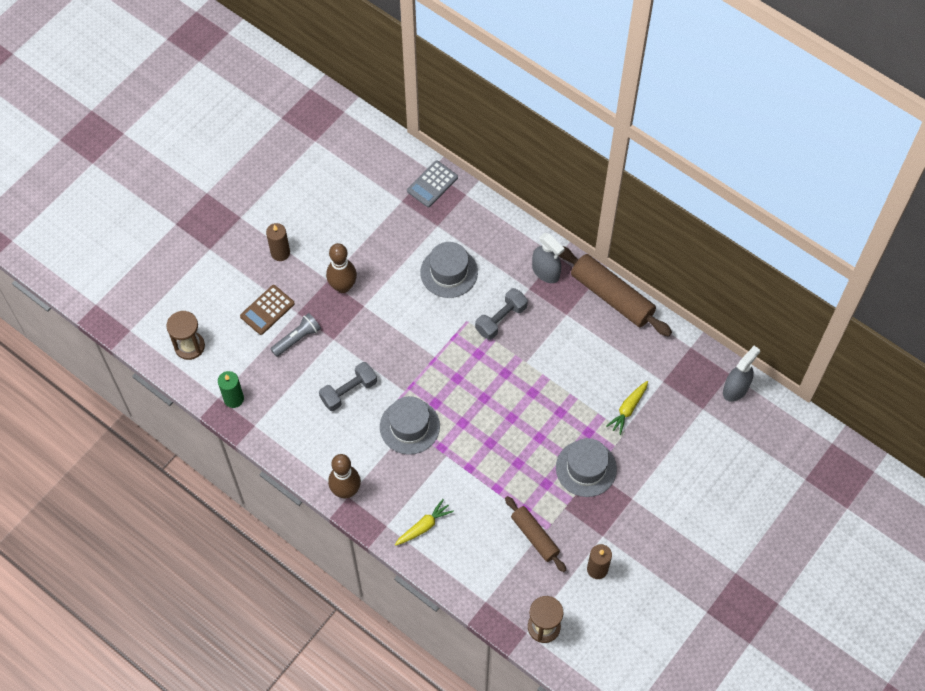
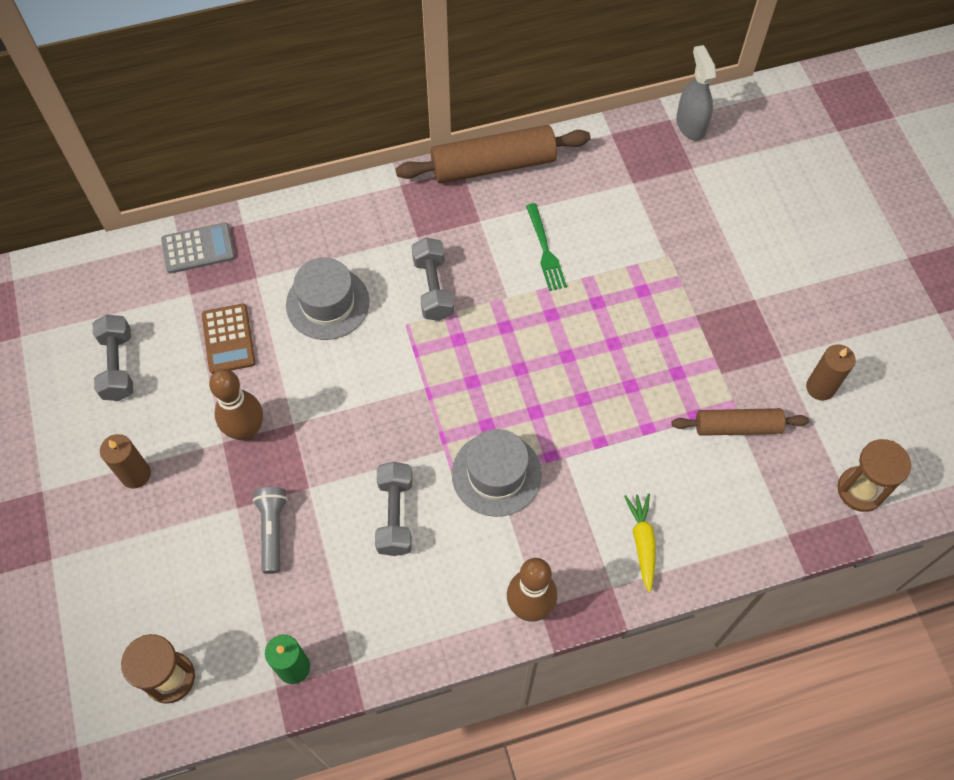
camera: 55 degrees left, 0 degrees up
(267, 310) = (202, 542): brown calculator -> brown calculator (228, 339)
(333, 199) = (118, 366): none -> grey dumbbell
(432, 184) = (198, 248): grey calculator -> grey calculator turned 90 degrees counterclockwise
(545, 272) = (410, 207): grey spray bottle -> none
(574, 362) = (545, 250): none -> green fork
(586, 468) = (686, 320): grey hat -> none
(628, 409) = (642, 235): yellow carrot -> none

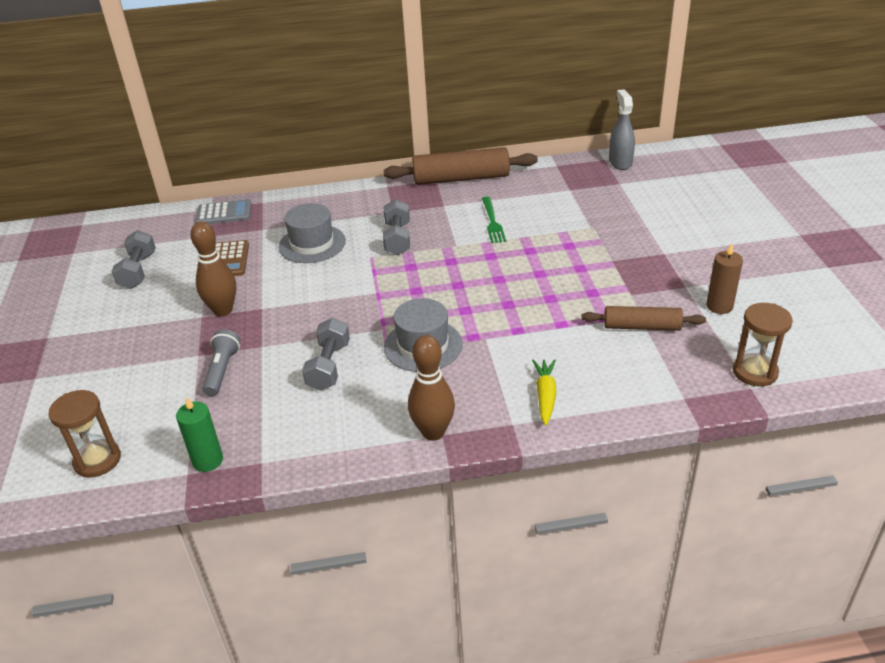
camera: 10 degrees right, 25 degrees down
(135, 474) = (125, 331): brown candle -> none

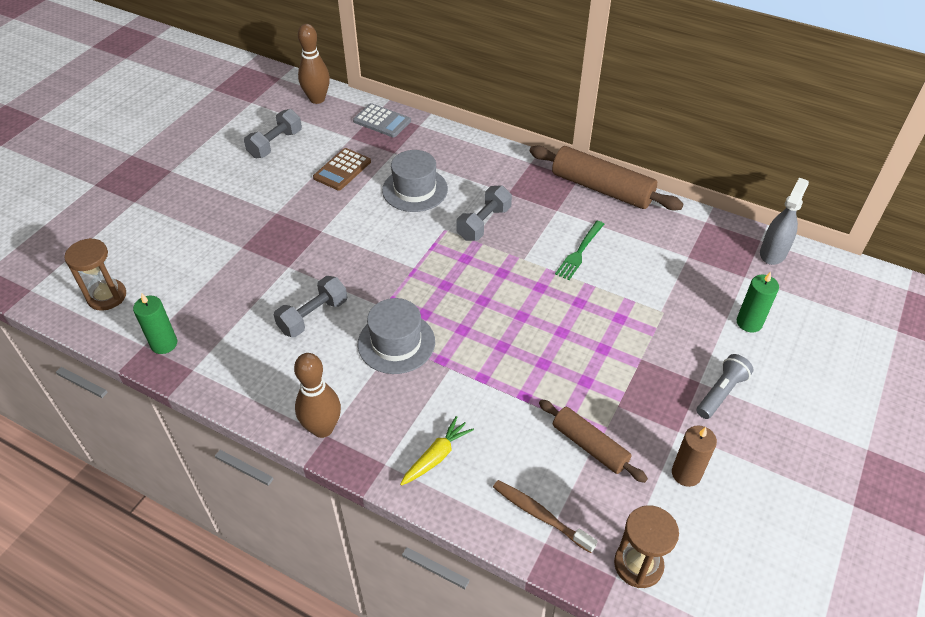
camera: 35 degrees right, 10 degrees up
(222, 370) = (243, 271): grey flashlight -> grey flashlight (721, 393)
(223, 310) = (294, 216): brown bowling pin -> brown bowling pin (317, 99)
(653, 206) = (749, 323): none -> green candle
(661, 384) = (540, 515): none -> brown toothbrush

